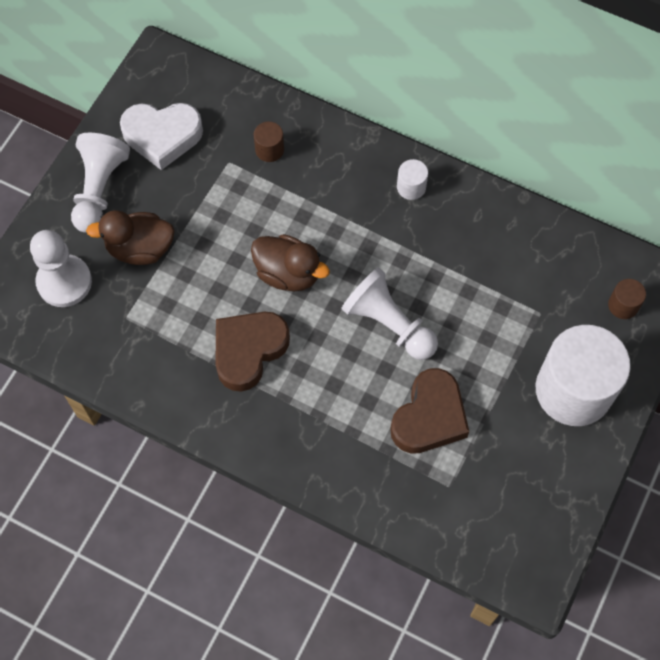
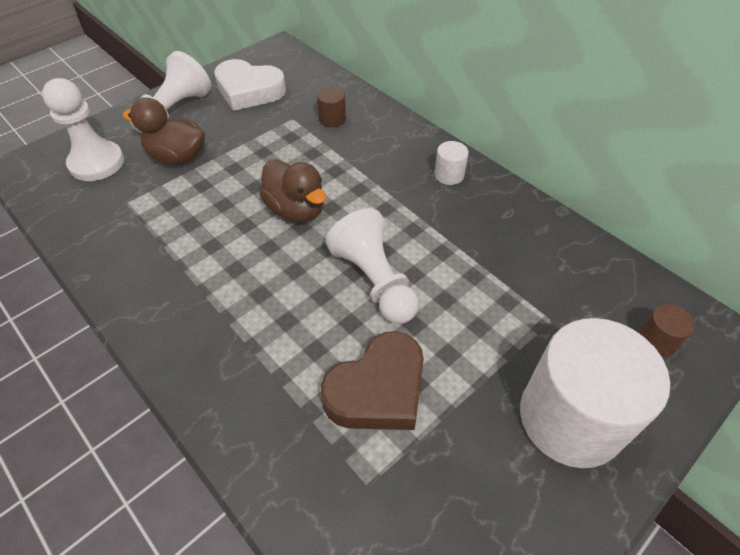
camera: 20 degrees right, 15 degrees down
(248, 351) = (219, 262): brown heart -> none

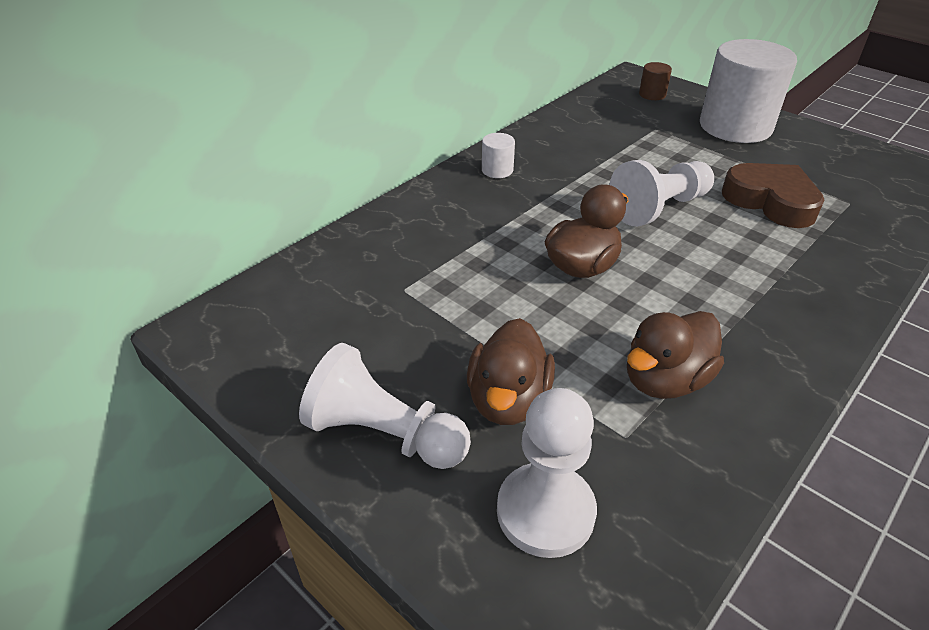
camera: 95 degrees left, 10 degrees down
(161, 232) = (665, 380): none -> brown duck
(249, 91) = (329, 345): white heart -> none
(332, 119) = (403, 254): brown cylinder -> none

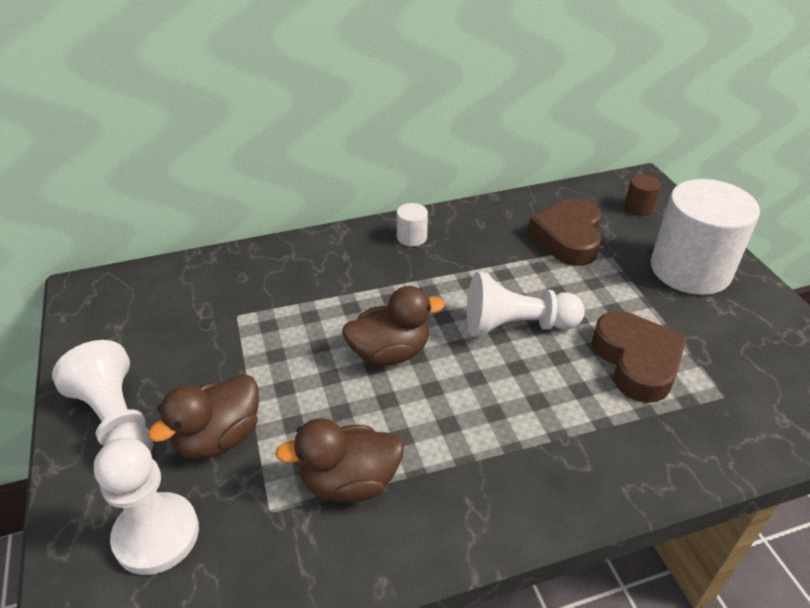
camera: 30 degrees right, 0 degrees up
(625, 131) = (568, 238): none -> brown heart

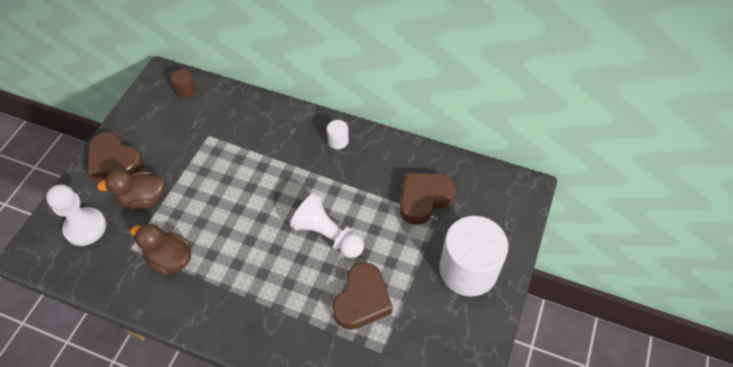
camera: 40 degrees right, 15 degrees up
(117, 421) = (115, 162): white pawn -> brown heart
(390, 353) = (252, 206): brown duck -> none
(638, 207) = (496, 206): brown cylinder -> brown cylinder (186, 90)

